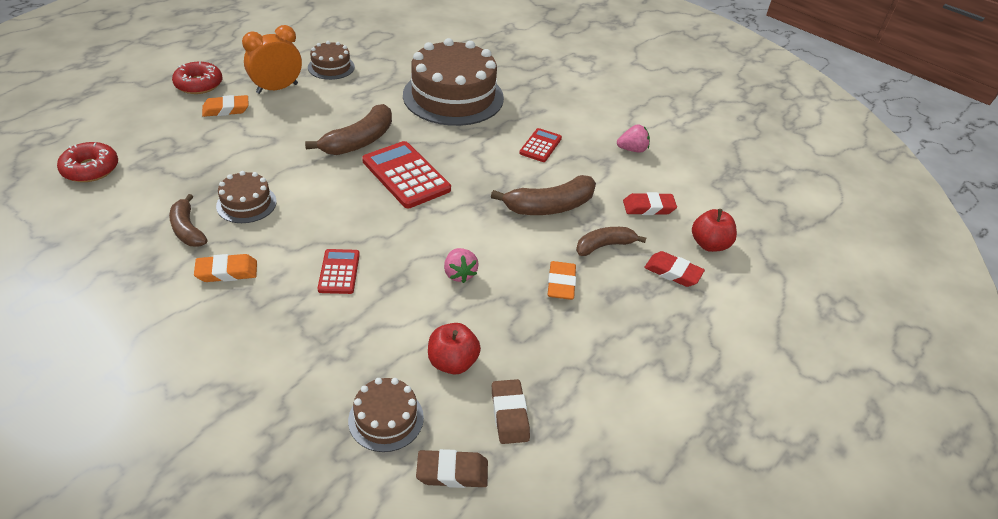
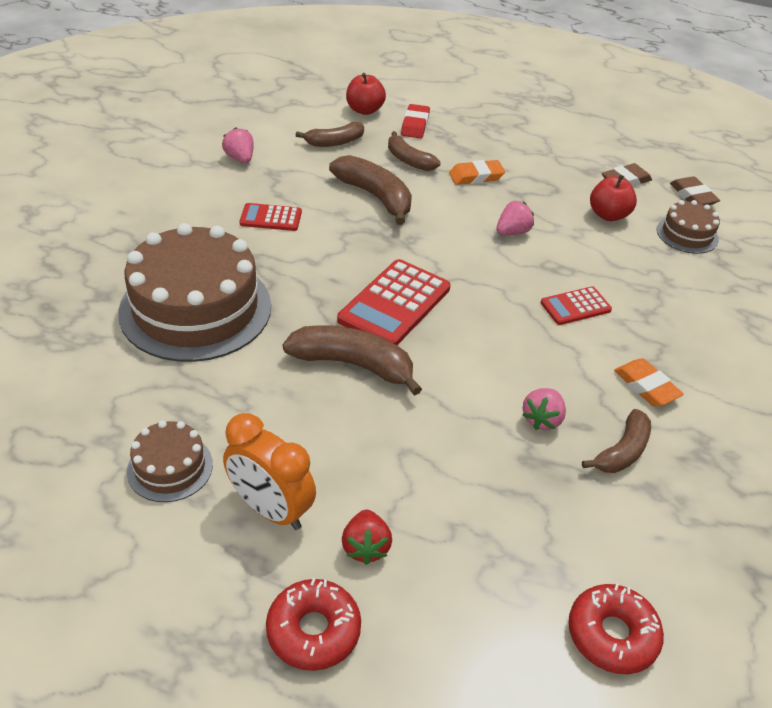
camera: 110 degrees left, 0 degrees up
(226, 109) = (365, 547): orange eraser -> red strawberry
(246, 204) = (542, 419): brown cake -> pink strawberry
(648, 207) = (334, 142): red eraser -> brown banana

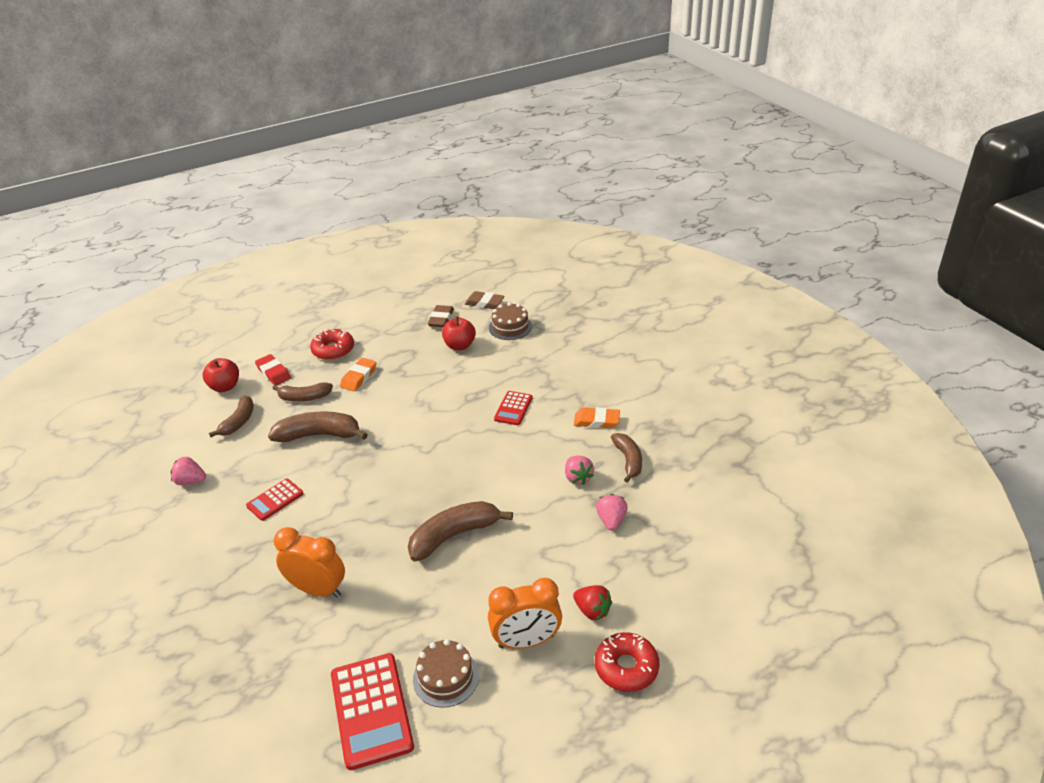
camera: 45 degrees left, 5 degrees down
(195, 308) = (317, 589): brown cake -> orange clock
(394, 304) = (425, 485): red calculator -> red calculator (371, 710)
(512, 232) = (426, 394): pink strawberry -> pink strawberry (611, 520)
(612, 635) = (728, 541): red donut -> red donut (333, 350)

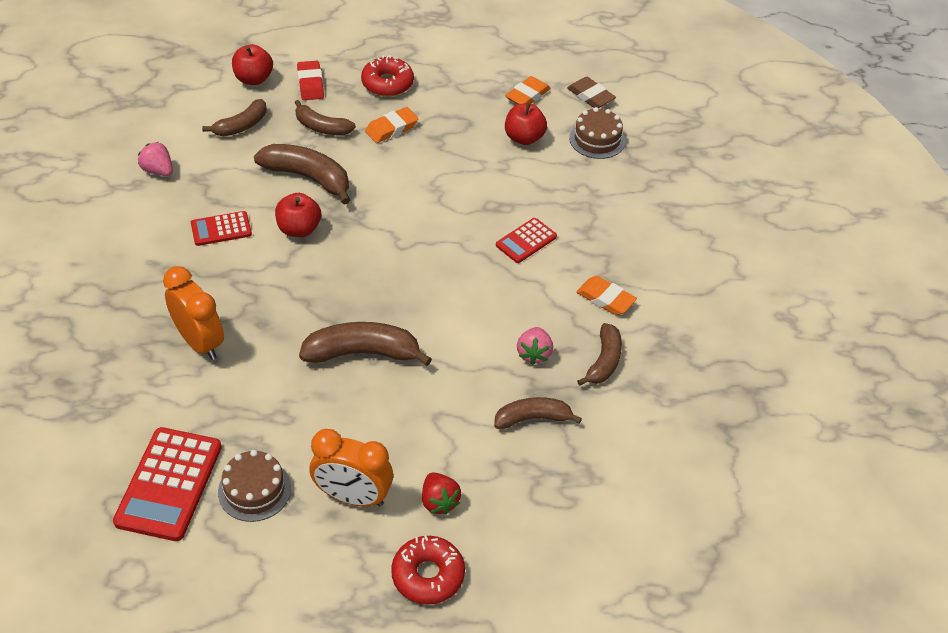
camera: 25 degrees right, 10 degrees up
(339, 473) = (299, 229): none -> red apple
(441, 319) = (527, 95): brown eraser -> orange eraser
(611, 520) = (532, 418): pink strawberry -> brown banana

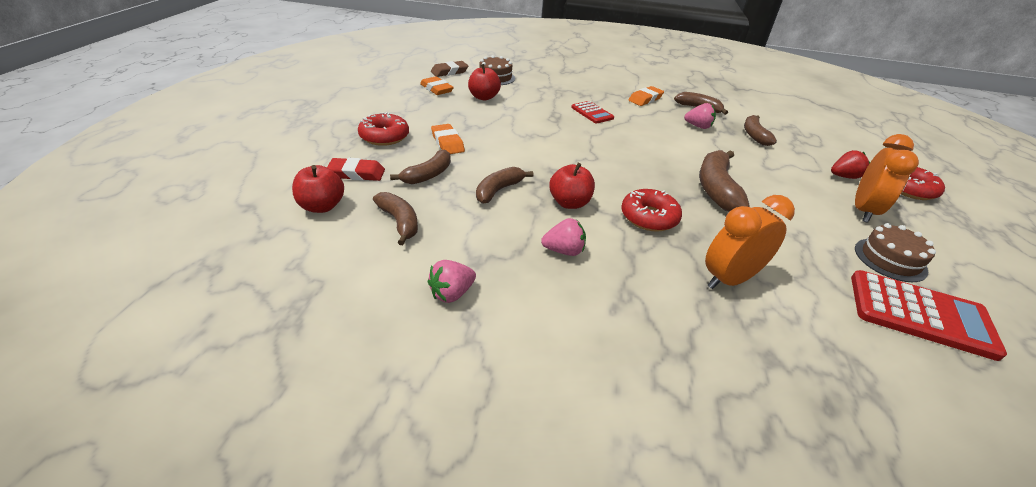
camera: 80 degrees left, 10 degrees down
(221, 229) = (564, 251): red calculator -> pink strawberry
(288, 289) = (649, 217): none -> red donut
(308, 177) = (498, 190): brown banana -> brown banana, size x0.65

